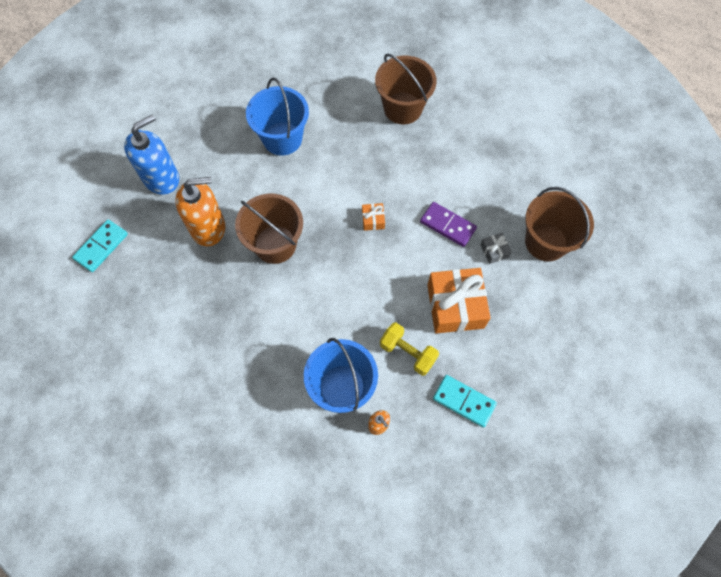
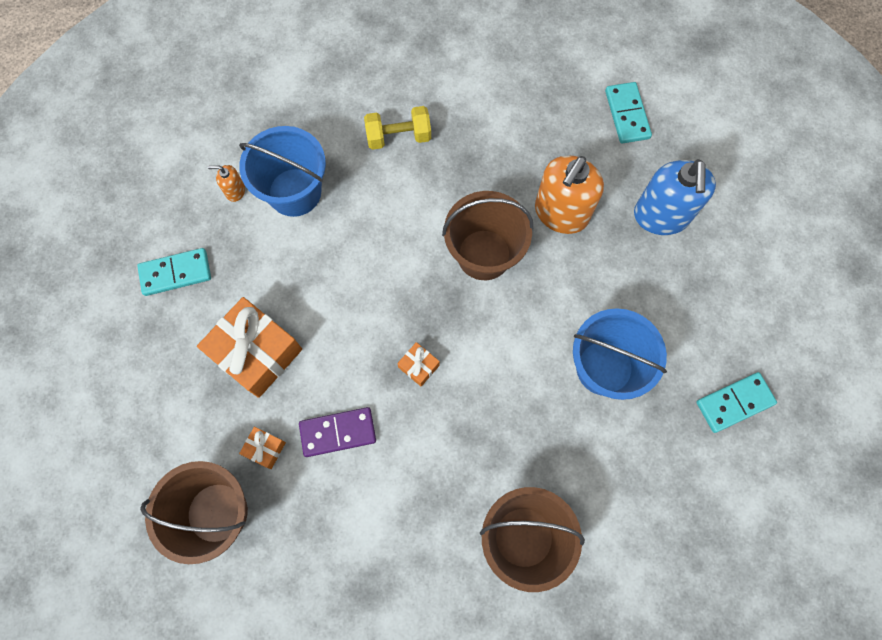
camera: 135 degrees right, 5 degrees up
(243, 75) = (734, 403): none -> turquoise domino
(407, 353) = (263, 269): yellow dumbbell -> yellow dumbbell (398, 137)
(494, 251) = (265, 449): grey gift -> orange gift

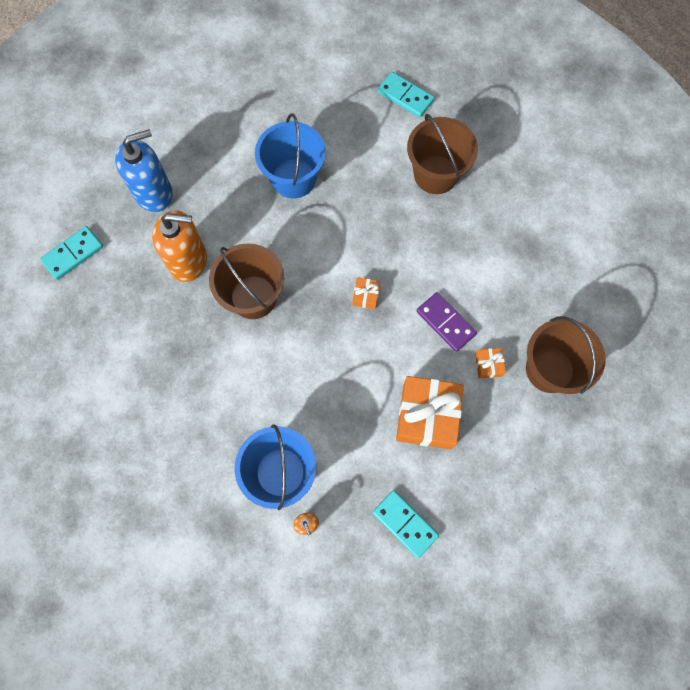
camera: 120 degrees left, 0 degrees up
(398, 137) = (183, 418): yellow dumbbell -> none
(734, 403) = (272, 94): turquoise domino -> turquoise domino (405, 96)

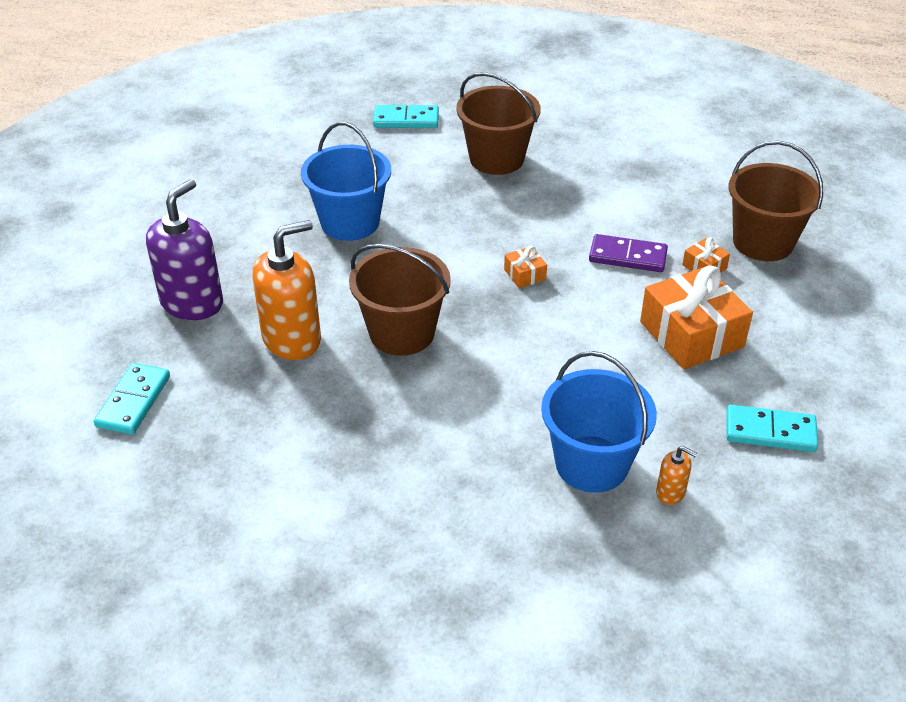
camera: 35 degrees left, 30 degrees down
(154, 193) = (192, 303): blue soap dispenser -> purple soap dispenser

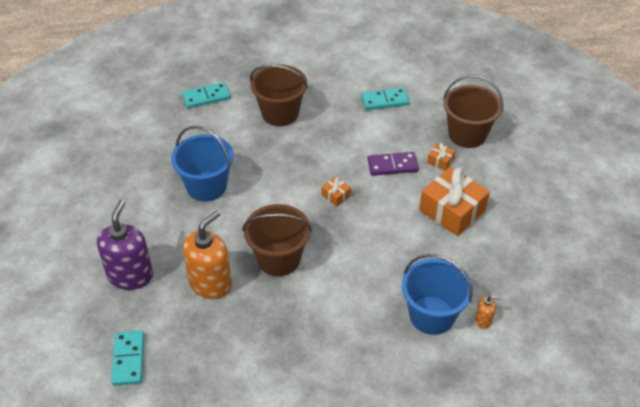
camera: 20 degrees left, 5 degrees up
(770, 431) = (521, 263): turquoise domino -> turquoise domino (385, 100)

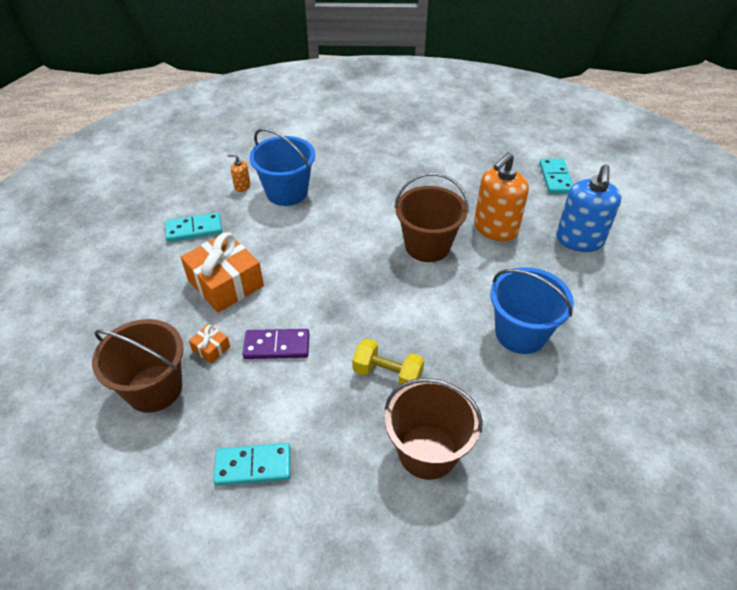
camera: 175 degrees left, 0 degrees up
(130, 275) = (579, 240): purple soap dispenser -> blue soap dispenser
(206, 97) = (555, 500): turquoise domino -> turquoise domino (194, 229)
(308, 152) = (387, 374): none -> yellow dumbbell
(336, 195) = (357, 310): orange gift -> none

